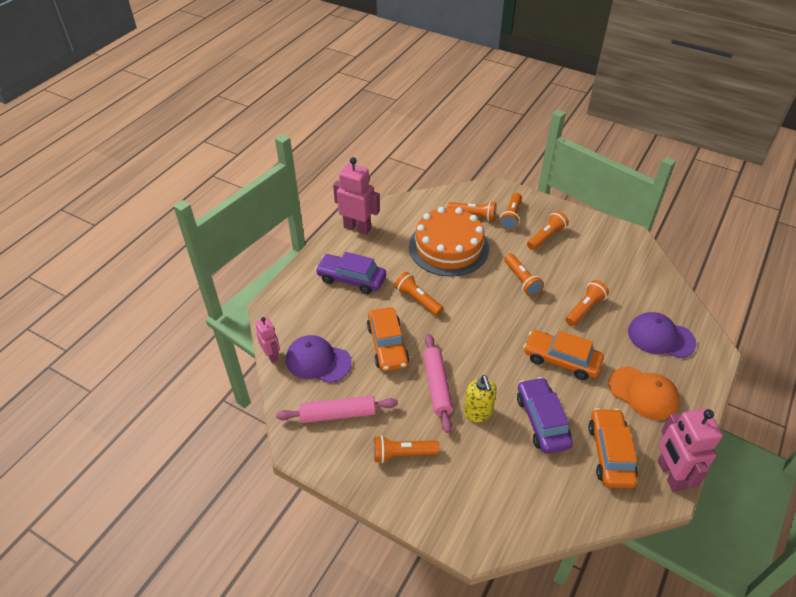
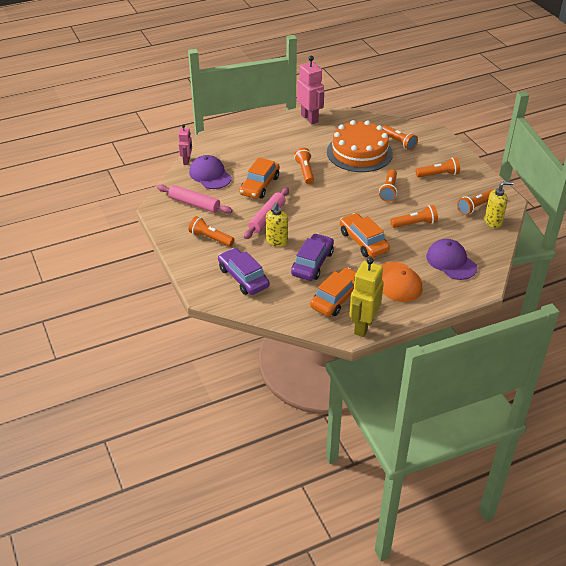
camera: 35 degrees right, 5 degrees down
(351, 279) = (275, 143): purple car -> purple car (243, 277)
(511, 217) = (426, 154): orange flashlight -> orange flashlight (475, 207)
(646, 267) = (493, 222): none -> yellow soap dispenser
(670, 475) = (363, 326): pink robot -> yellow robot

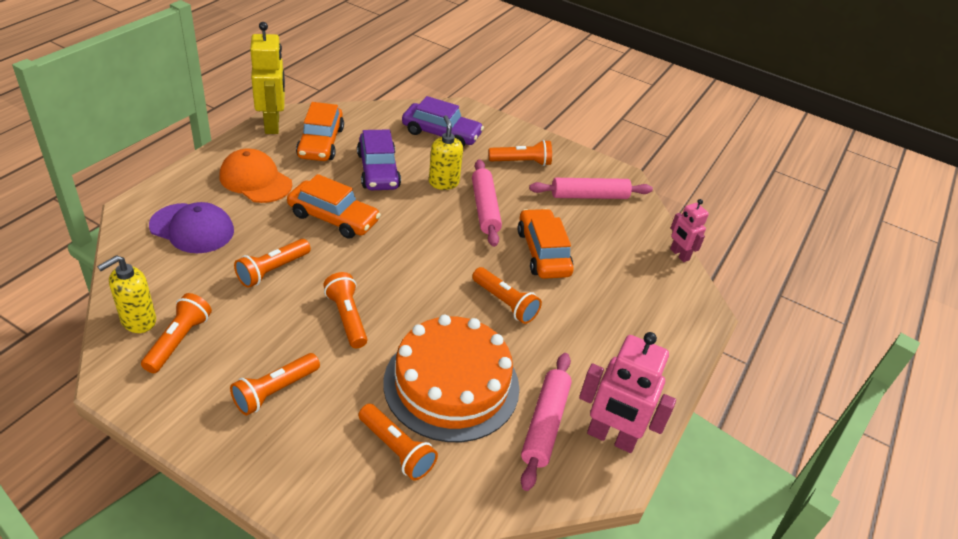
camera: 140 degrees right, 0 degrees up
(210, 175) = (623, 244): purple cap -> none
(332, 130) = (544, 424): none -> pink rolling pin
(398, 142) = (396, 449): orange flashlight -> orange flashlight turned 150 degrees counterclockwise

